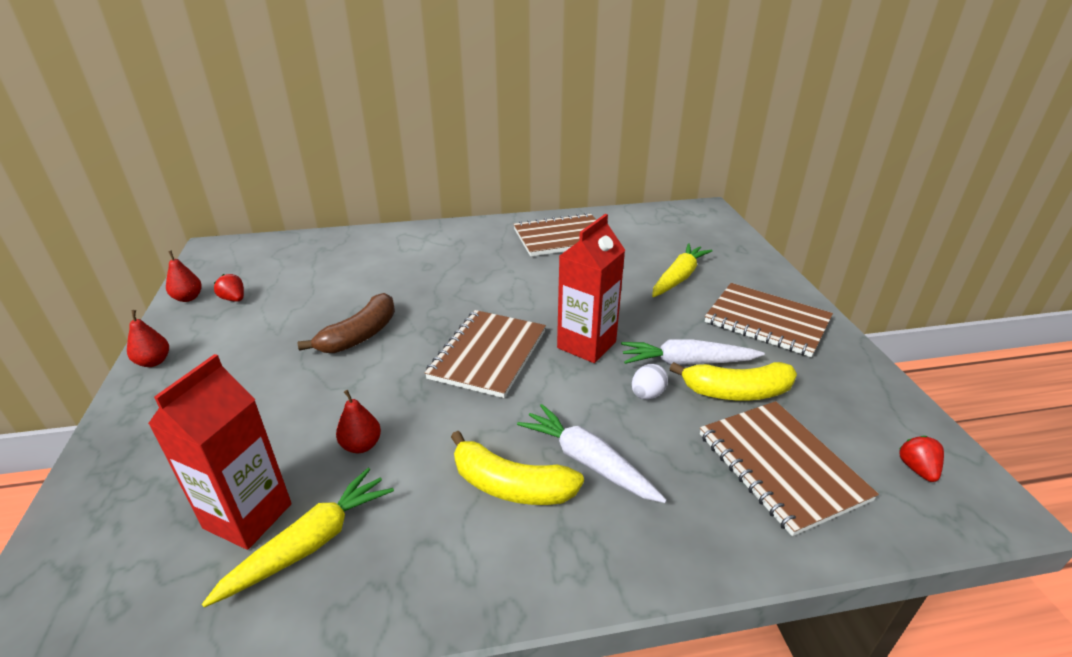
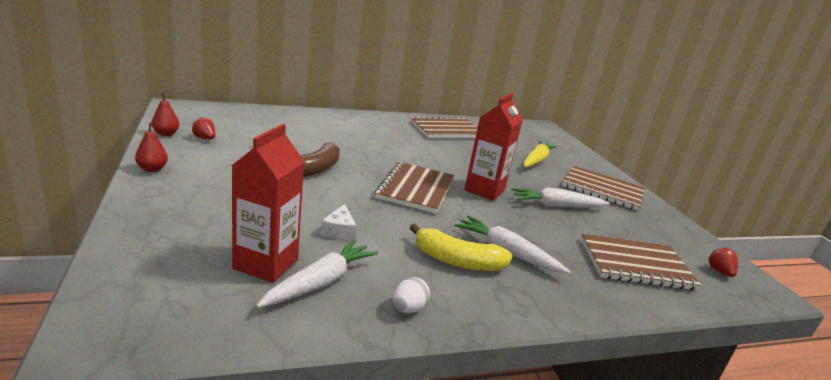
camera: 10 degrees left, 10 degrees down
(310, 543) = (320, 282): yellow carrot -> white carrot
(361, 445) = (339, 231): red pear -> white cheese
(647, 394) = (535, 220): white egg -> white egg (408, 309)
(737, 392) = (595, 224): yellow banana -> none
(781, 466) = (635, 264): brown notebook -> brown notebook turned 60 degrees counterclockwise

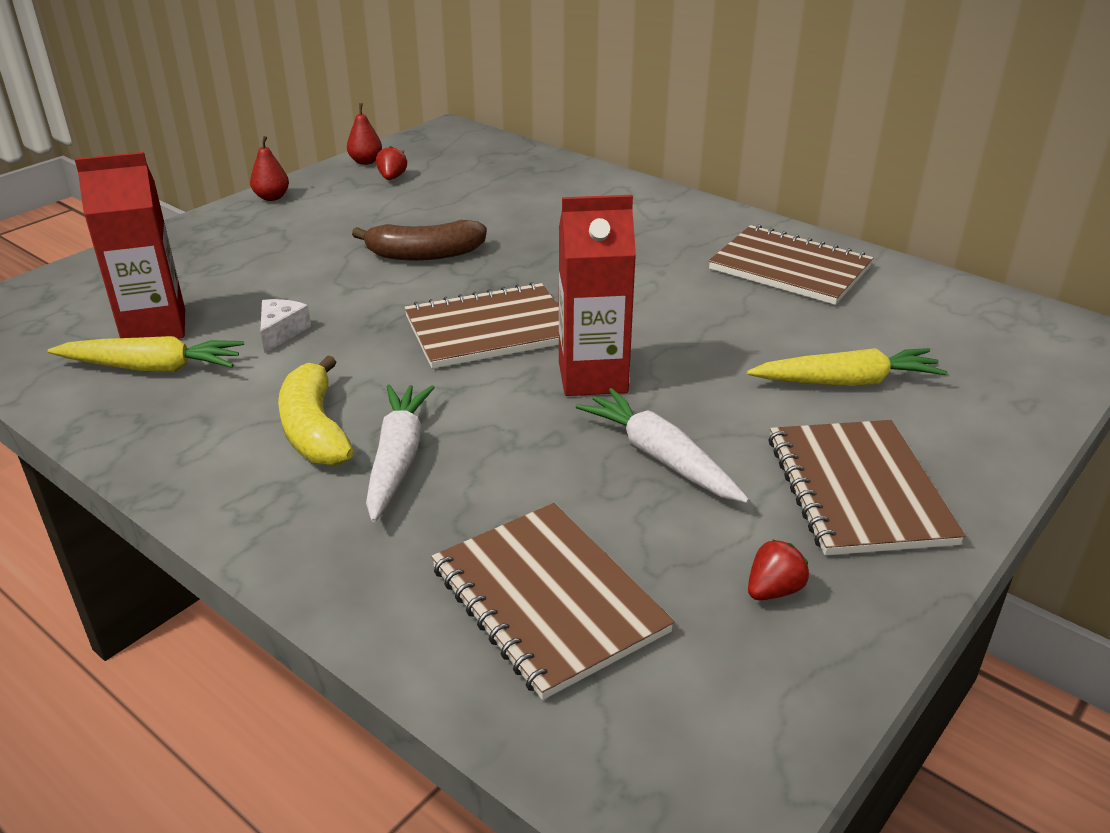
camera: 60 degrees right, 10 degrees up
(320, 282) = (152, 368): white carrot -> yellow carrot
(339, 231) = (281, 332): white cheese -> white cheese turned 135 degrees clockwise
(408, 309) = (155, 436): white egg -> none
(719, 271) = (690, 730): red strawberry -> red strawberry (773, 590)

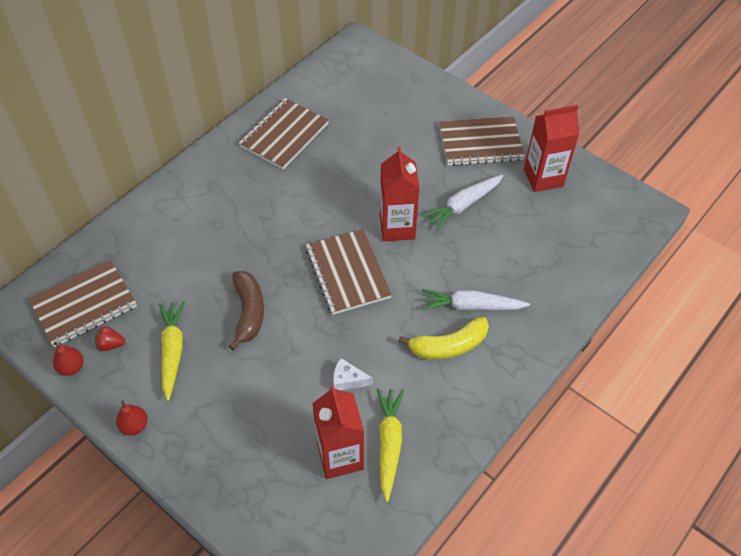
camera: 90 degrees left, 20 degrees up
(548, 599) = (558, 247): brown notebook -> brown notebook (84, 304)
(773, 590) = (543, 178): red strawberry -> red carton
(846, 382) = (400, 132): yellow carrot -> yellow carrot (172, 351)

